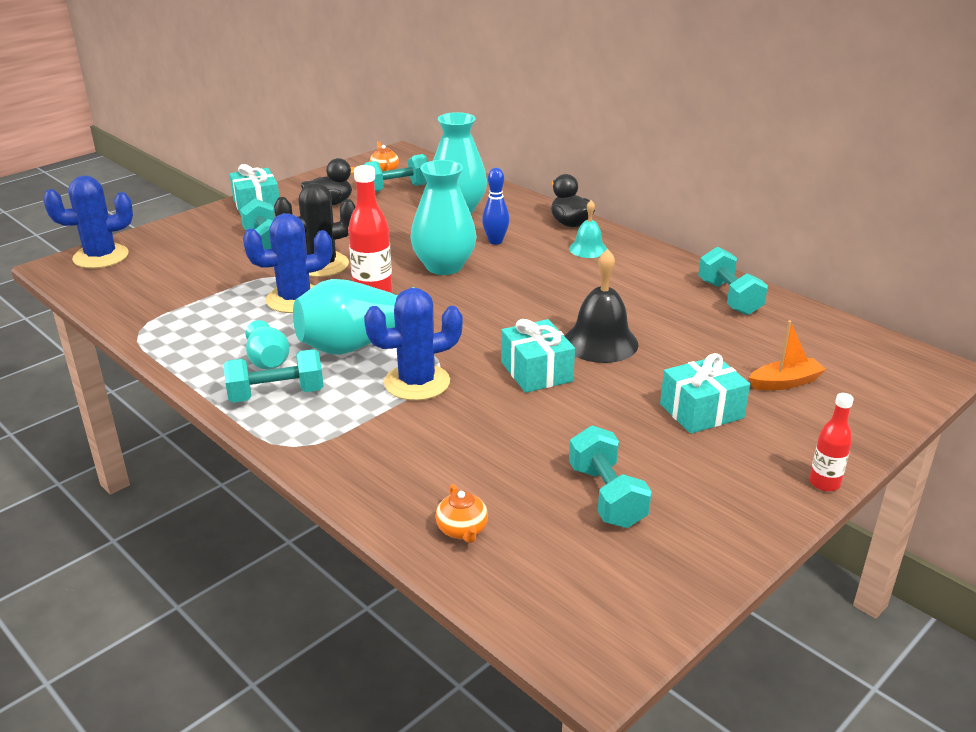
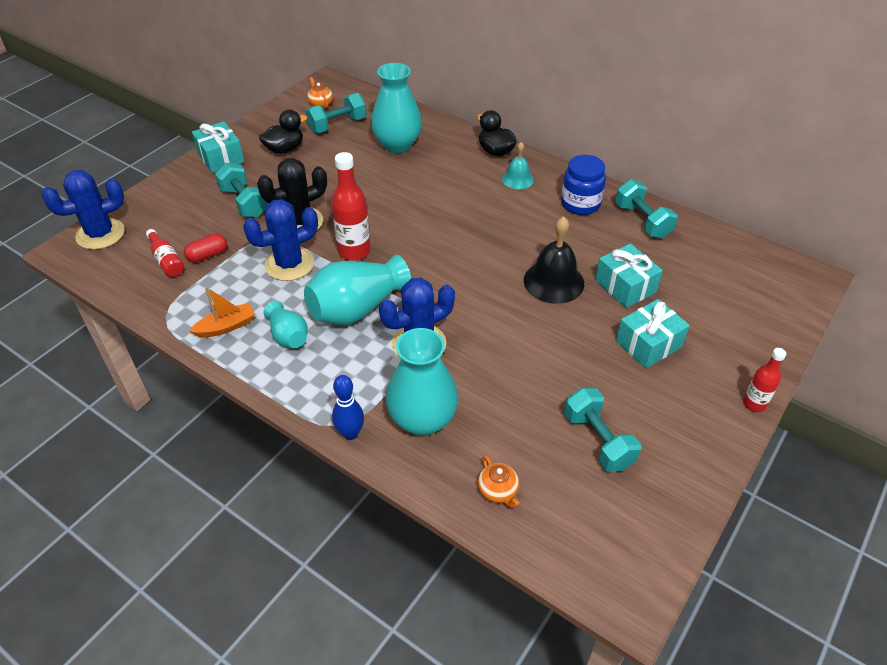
camera: 10 degrees left, 15 degrees up
(161, 284) = (166, 260): none -> red bottle
(207, 284) = (207, 255): none -> red capsule
(276, 394) = (307, 372): turquoise dumbbell -> none
(444, 266) = (404, 212): turquoise vase -> turquoise vase (422, 420)
(495, 241) = (439, 178): blue bowling pin -> blue bowling pin (350, 433)
(536, 372) = (511, 319): turquoise gift -> turquoise gift (625, 286)
(657, 276) = (580, 204): none -> blue jar
(785, 382) = (704, 306): orange boat -> orange boat (226, 327)

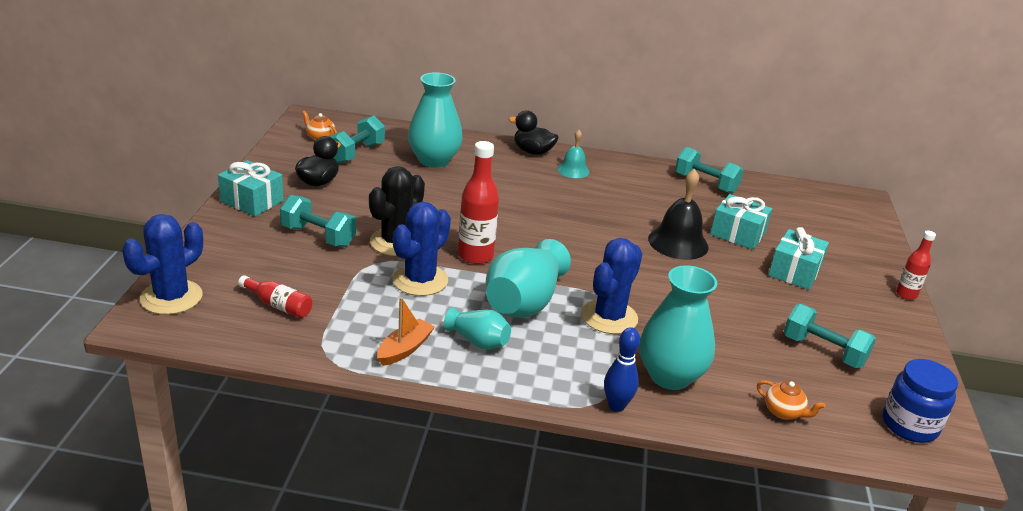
camera: 30 degrees left, 15 degrees down
(207, 255) = (322, 291): red capsule -> none
(580, 204) = (644, 180): blue jar -> blue jar (909, 425)

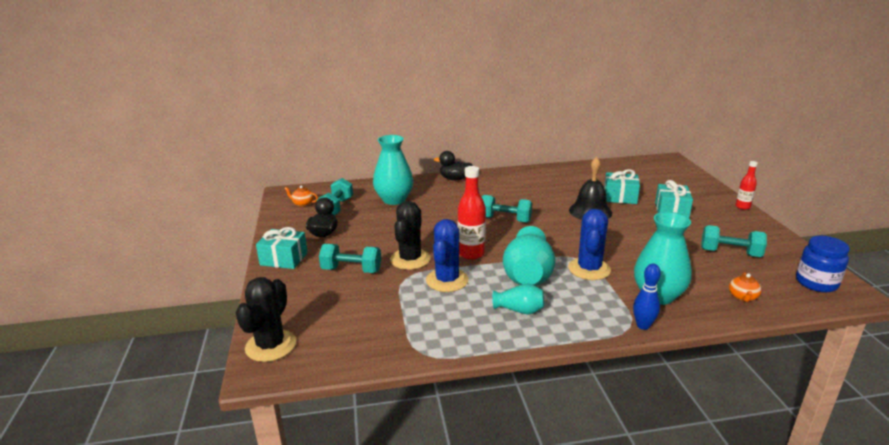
camera: 15 degrees left, 5 degrees down
(171, 297) = (271, 345): blue cactus -> black cactus
(278, 305) = (358, 327): red bottle -> none
(404, 349) = (474, 331): orange boat -> none
(573, 170) = (489, 184): turquoise bell -> none
(705, 183) = (575, 172): turquoise dumbbell -> turquoise dumbbell (505, 219)
(784, 412) = (742, 297): orange teapot -> orange teapot turned 90 degrees clockwise

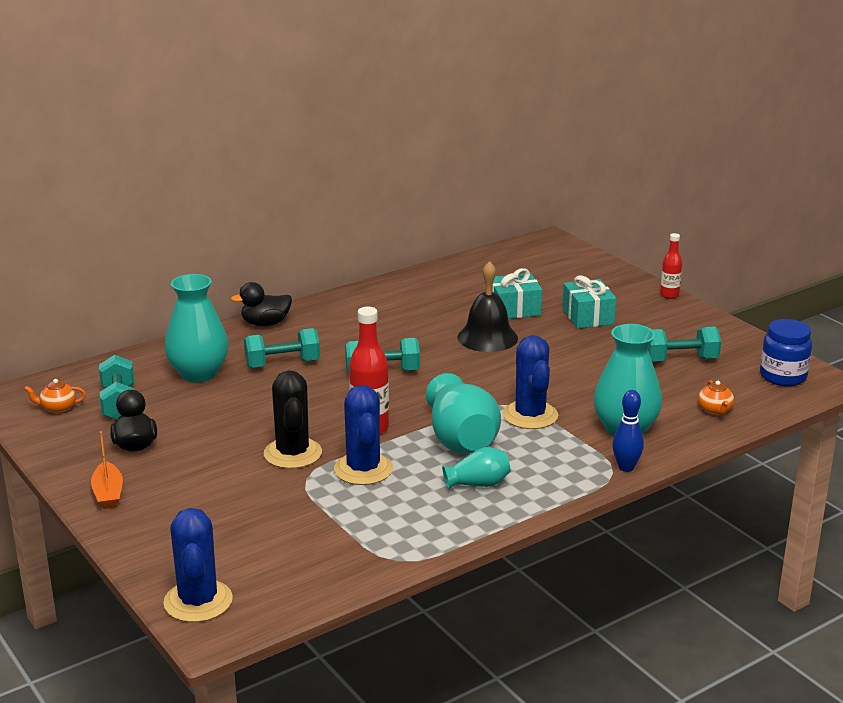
camera: 25 degrees left, 0 degrees up
(271, 345) = (198, 601): black cactus -> blue cactus
(284, 259) = (108, 493): turquoise gift -> orange boat
(351, 270) = (222, 486): turquoise dumbbell -> turquoise dumbbell (282, 364)

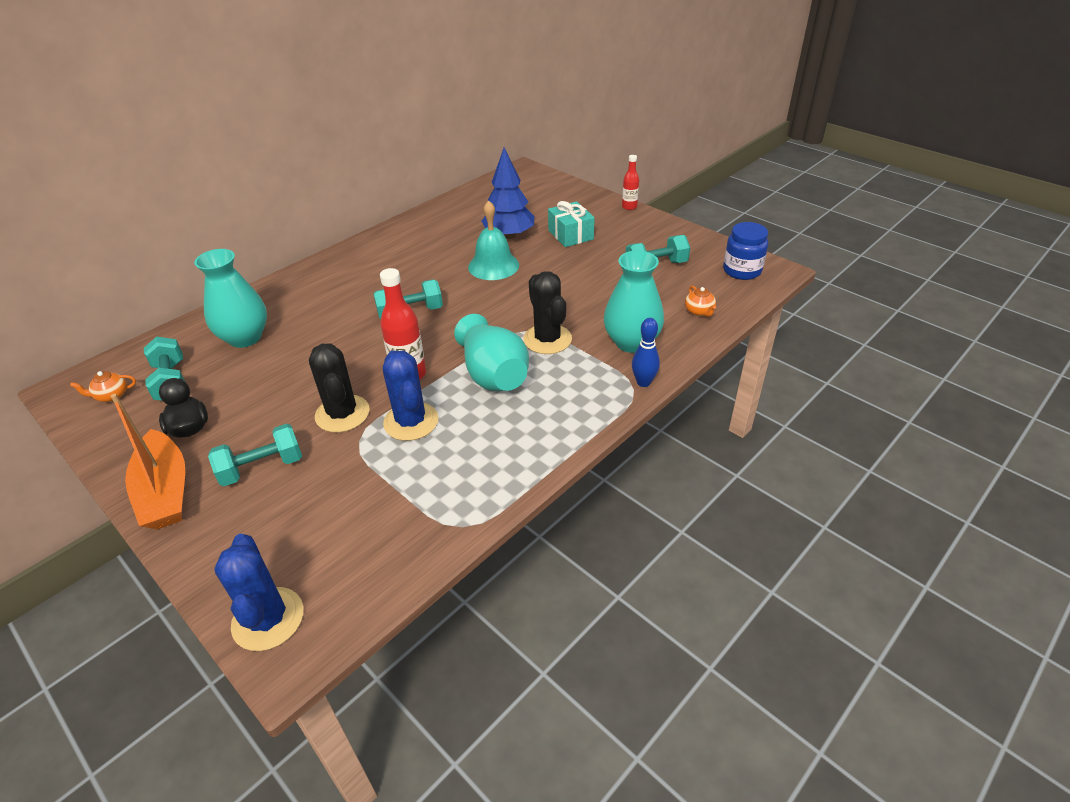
camera: 10 degrees left, 15 degrees up
(108, 493) = (165, 491): orange boat -> orange boat, size x1.80
(265, 324) = (300, 277): black duck -> none
(282, 364) = (320, 316): turquoise dumbbell -> turquoise dumbbell (262, 468)
(478, 484) = (519, 421): turquoise vase -> none
(487, 337) = (493, 266): black bell -> turquoise bell
(514, 309) = (509, 236): turquoise gift -> blue tree
(530, 415) = (547, 339): blue cactus -> black cactus

